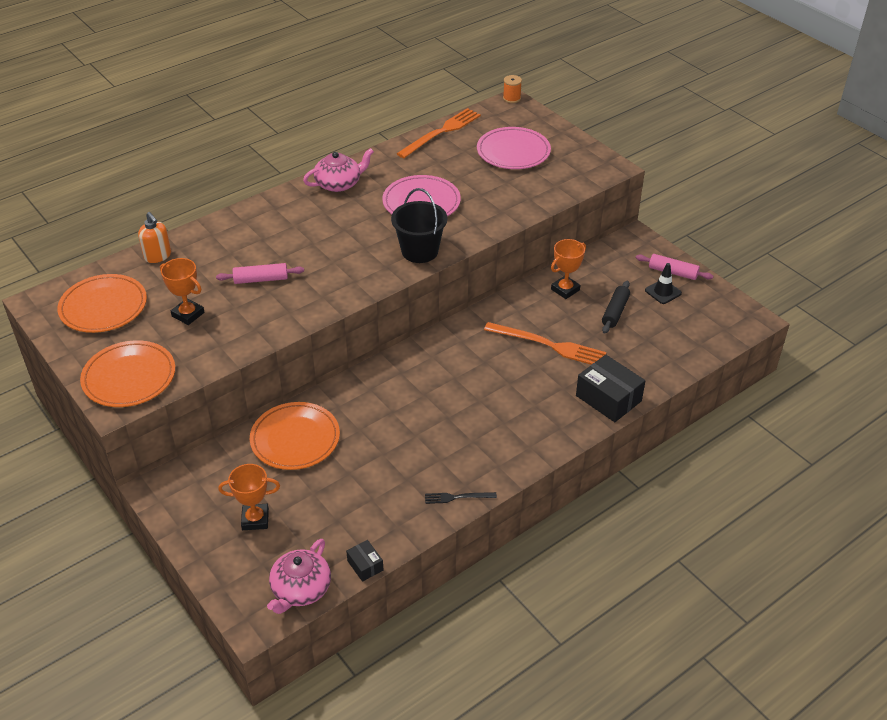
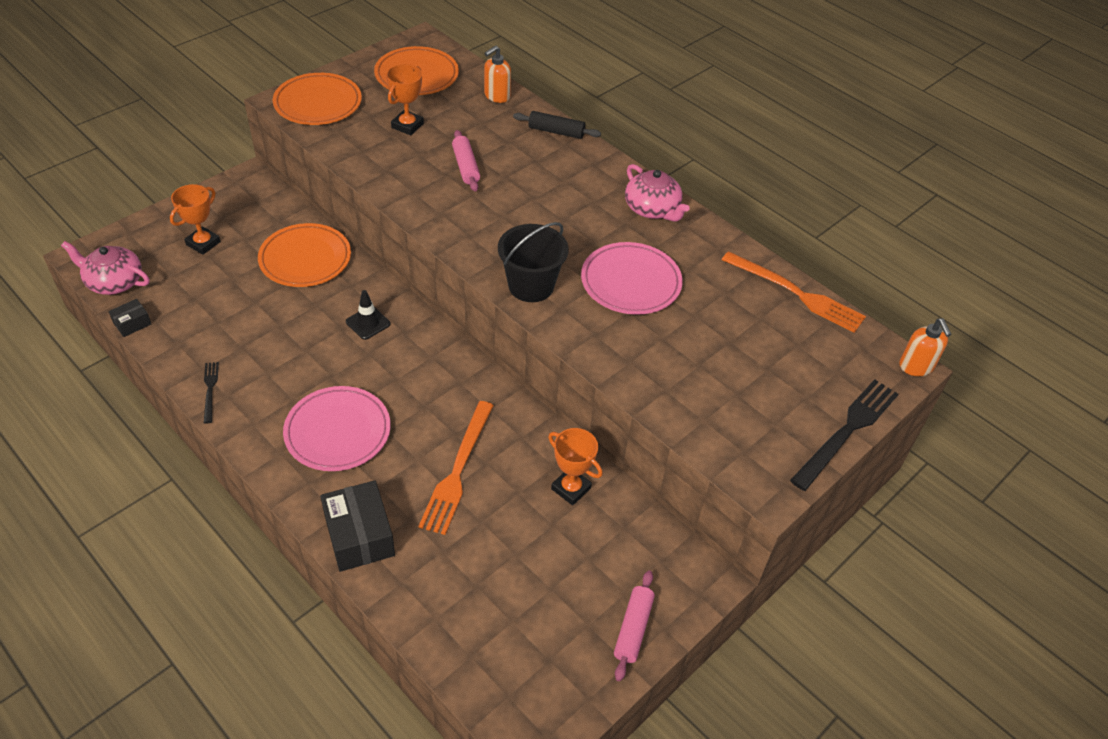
camera: 80 degrees right, 5 degrees up
(255, 519) = (203, 243): orange trophy -> orange trophy turned 45 degrees clockwise
(511, 98) = (916, 366): orange spool -> orange soap dispenser
(513, 152) = (774, 371): pink plate -> pink plate (338, 431)
(564, 132) = (847, 431): none -> black fork
(608, 398) = (359, 536): black box -> black box turned 60 degrees counterclockwise
(615, 312) = (531, 548): black rolling pin -> black rolling pin (556, 131)
(663, 292) = (584, 612): black traffic cone -> black traffic cone (368, 323)

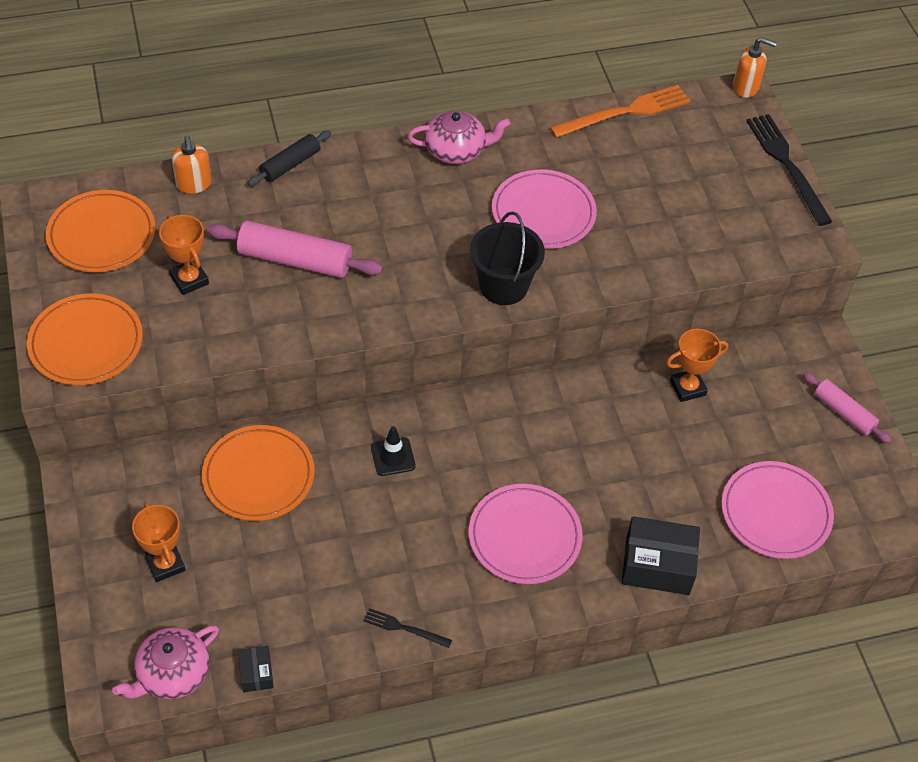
camera: 60 degrees left, 5 degrees up
(457, 470) = (623, 461): orange fork -> none
(466, 167) = (295, 260): pink rolling pin -> pink rolling pin, size x1.63
(472, 610) = (775, 513): none -> pink plate

